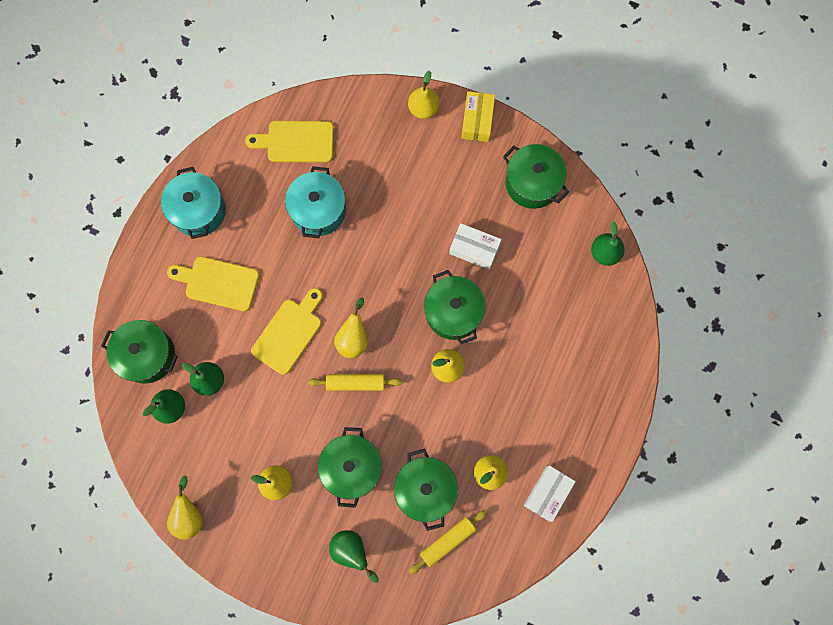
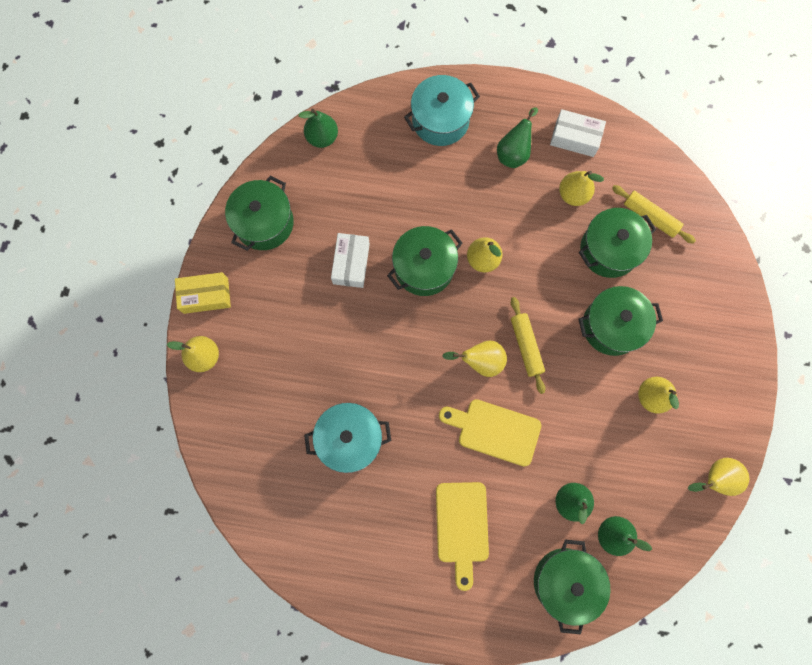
camera: 105 degrees left, 0 degrees up
(198, 211) = (385, 577): turquoise pot -> turquoise pot (440, 120)
(296, 142) = (275, 488): yellow cutting board -> none
(351, 551) = (691, 304): green pear -> green pear (514, 153)

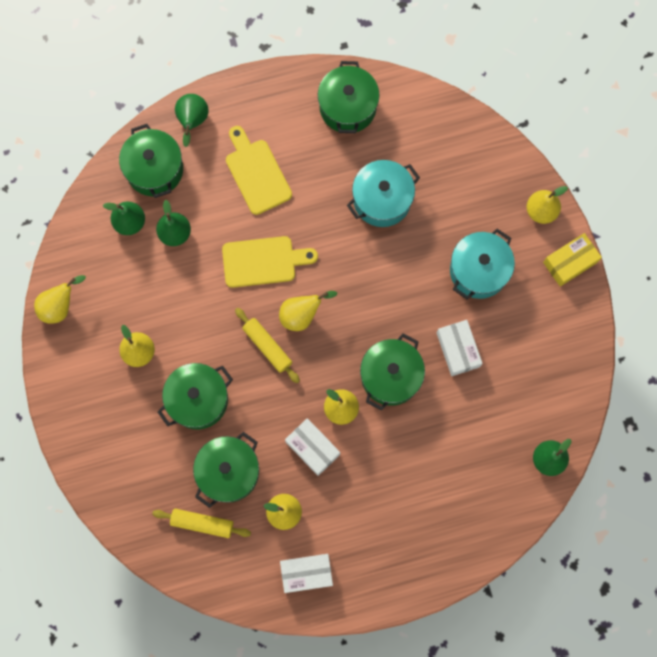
camera: 155 degrees right, 0 degrees up
(264, 223) = (556, 351): green pot -> green pot (347, 107)
(440, 120) = (444, 530): turquoise pot -> turquoise pot (478, 270)
(514, 153) = (359, 529): green pear -> green pear (192, 121)
(524, 237) = (312, 448): none -> white box

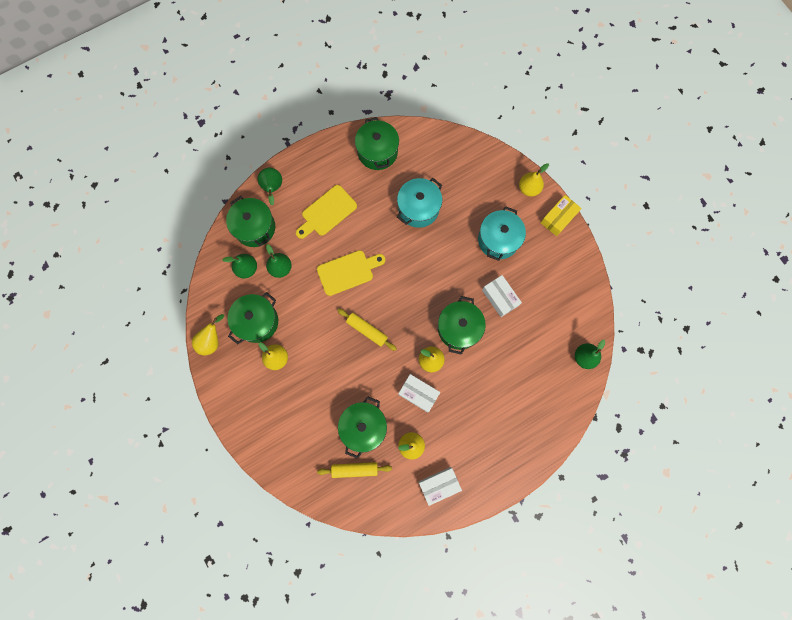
camera: 15 degrees left, 0 degrees up
(198, 400) = (328, 381): green pot -> green pot (257, 321)
(256, 173) = (327, 212): yellow cutting board -> yellow cutting board turned 90 degrees counterclockwise
(301, 315) = (385, 302): yellow pear -> none

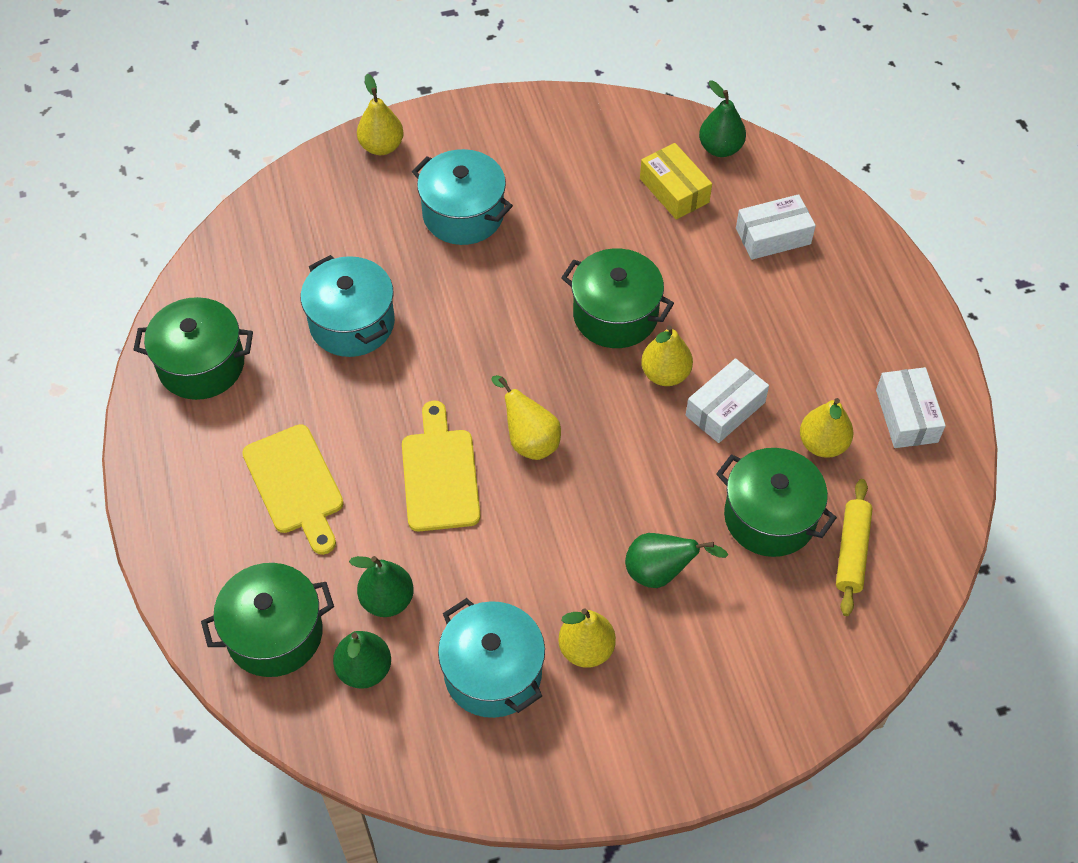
camera: 75 degrees left, 20 degrees down
(212, 341) = (508, 778): yellow pear -> yellow pear (529, 440)
(257, 321) = (493, 673): green pot -> turquoise pot
(273, 188) = (196, 578): green pear -> green pear (660, 572)
(367, 330) = (574, 468): yellow rolling pin -> none
(500, 297) = (575, 239): white box -> white box (773, 236)
(558, 218) = (455, 119): yellow box -> yellow box (674, 190)

